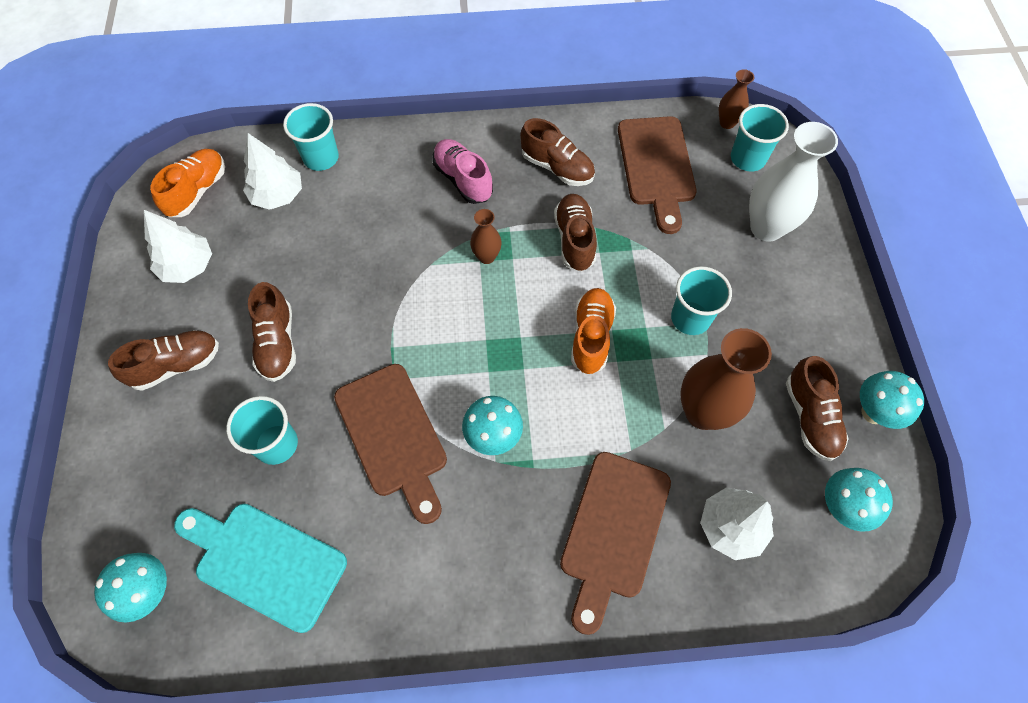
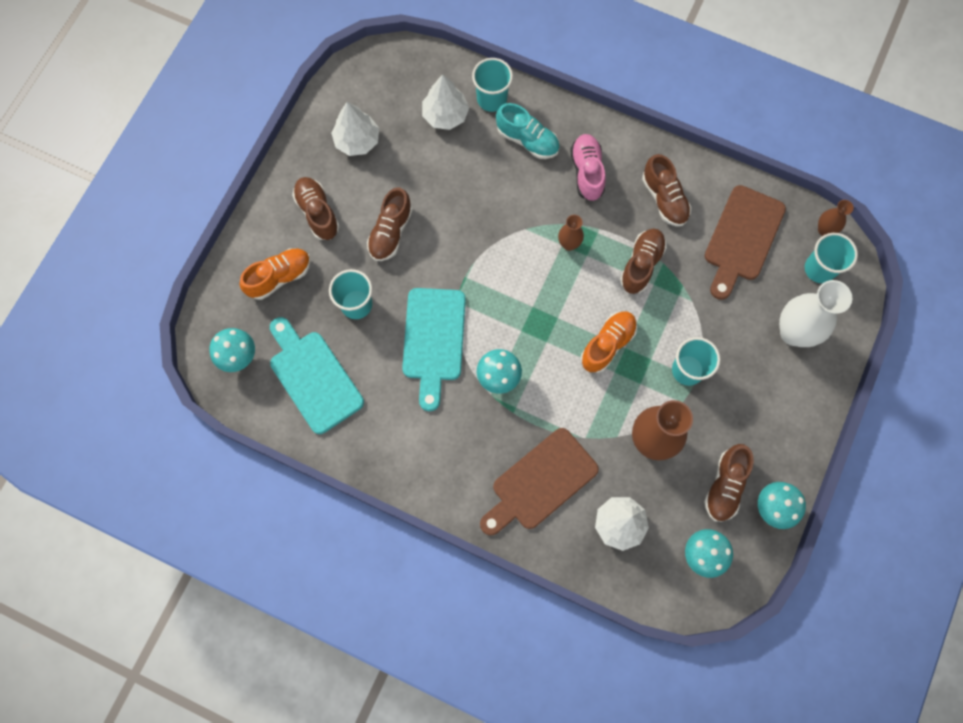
camera: 30 degrees right, 10 degrees up
(176, 365) = (317, 213): brown shoe -> brown shoe turned 120 degrees counterclockwise
(197, 191) = (390, 82): orange shoe -> orange shoe (279, 277)
(382, 178) = (527, 140): none -> turquoise shoe
(393, 436) = (434, 340): brown cutting board -> turquoise cutting board

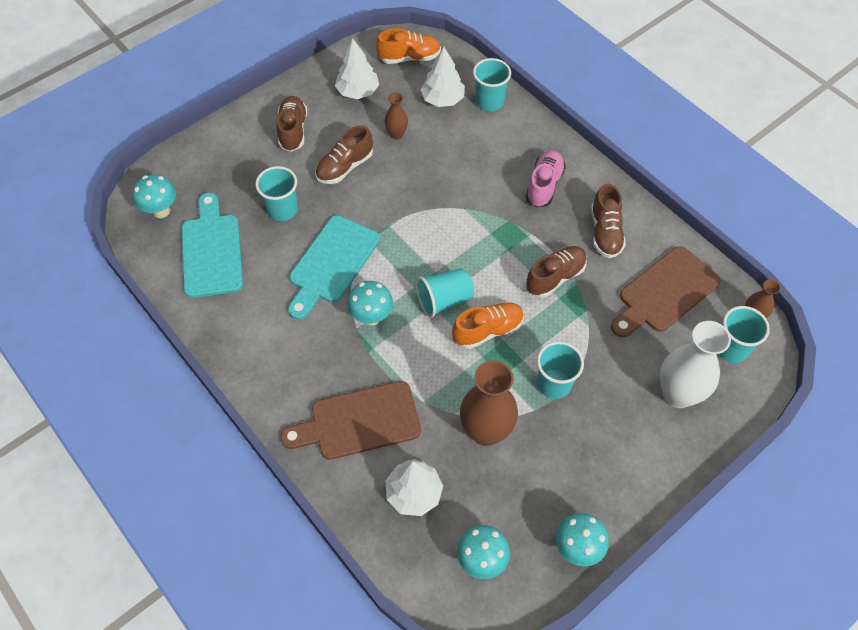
camera: 25 degrees right, 15 degrees down
(279, 277) = (232, 165): orange shoe -> orange shoe (409, 58)
(527, 140) = (503, 142): turquoise shoe -> none
(555, 332) = (444, 300): none -> turquoise cup
(569, 244) = (496, 235): brown vase -> brown vase (396, 134)
(725, 486) = (538, 505): brown shoe -> none

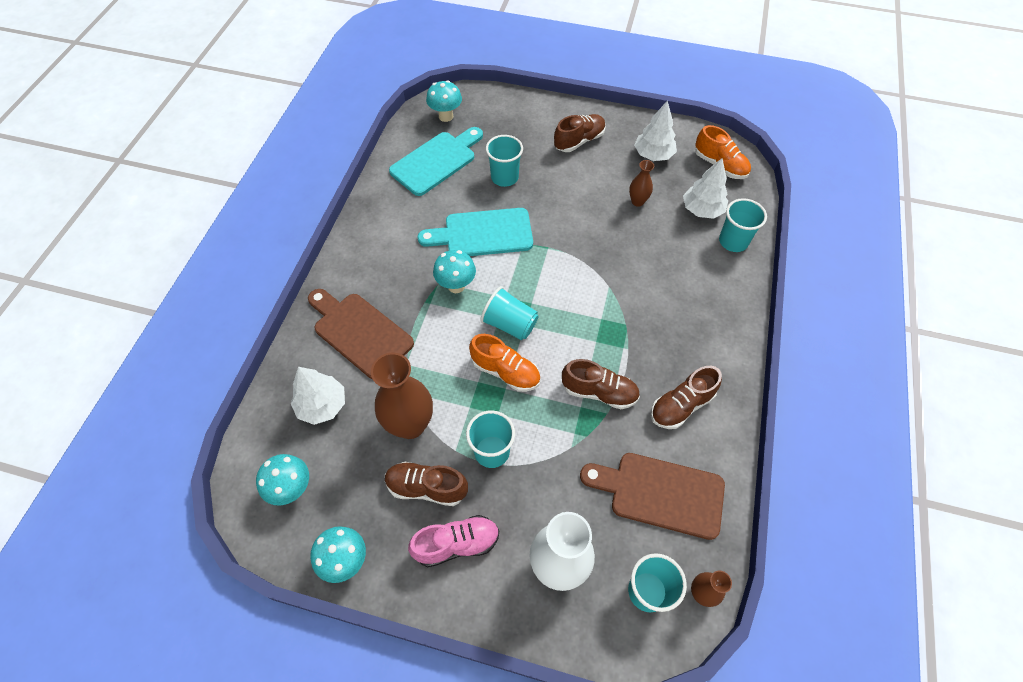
camera: 55 degrees right, 0 degrees up
(345, 167) = (576, 189): brown shoe -> brown shoe (427, 487)
(544, 185) = (686, 330): pink shoe -> pink shoe (457, 544)

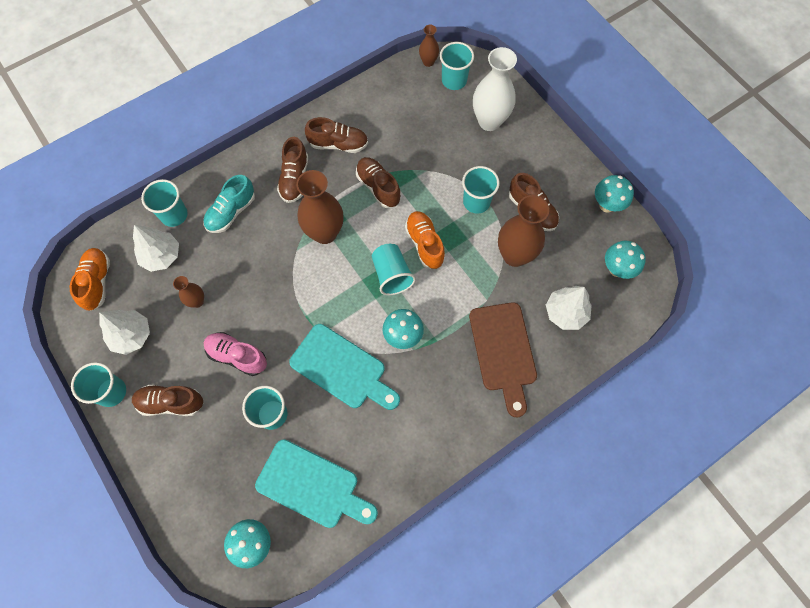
camera: 140 degrees left, 10 degrees up
(436, 161) = (312, 485): turquoise cutting board -> turquoise cutting board turned 150 degrees counterclockwise
(457, 544) = (536, 169): pink shoe -> pink shoe (237, 356)
(601, 316) = (325, 233): none -> brown vase
(623, 122) = (111, 392): none -> turquoise cup
(660, 493) = (401, 113): brown cutting board -> none
(679, 341) = (295, 179): none -> brown shoe
(694, 275) = (231, 212): none -> turquoise shoe

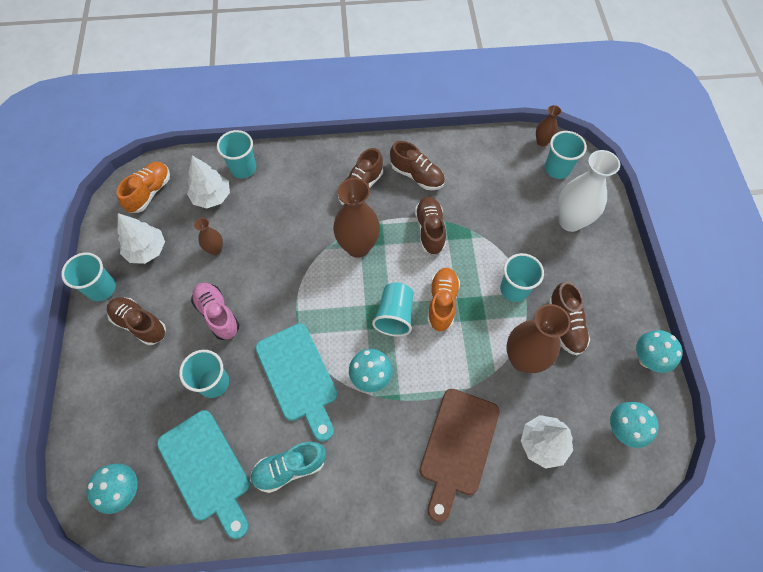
camera: 30 degrees right, 5 degrees down
(231, 212) = (290, 189): turquoise shoe -> turquoise shoe (289, 468)

